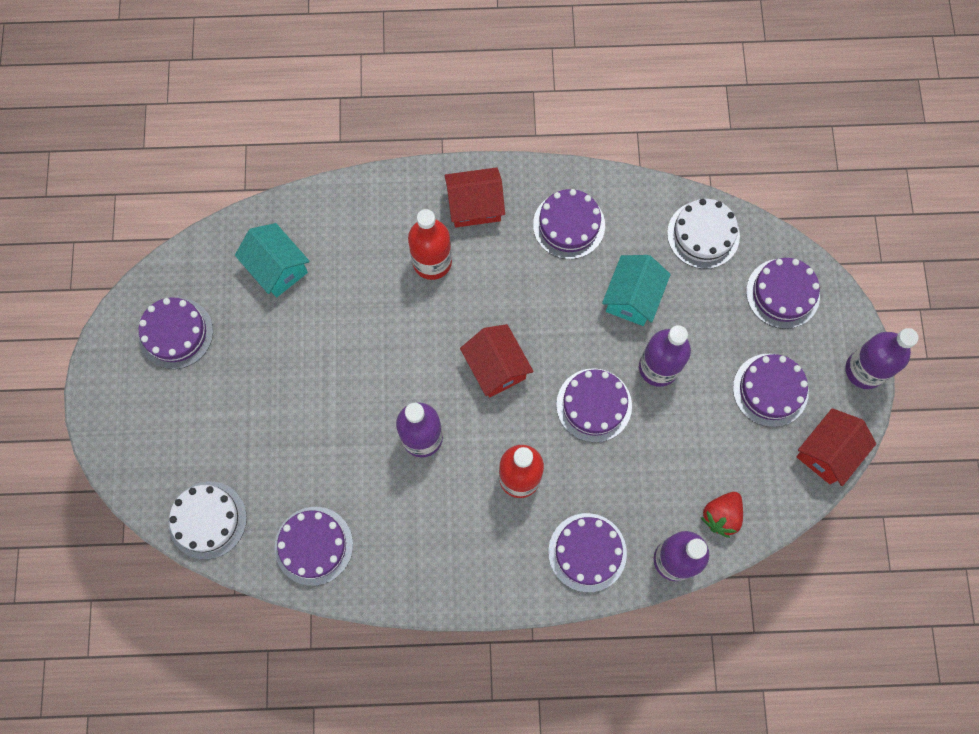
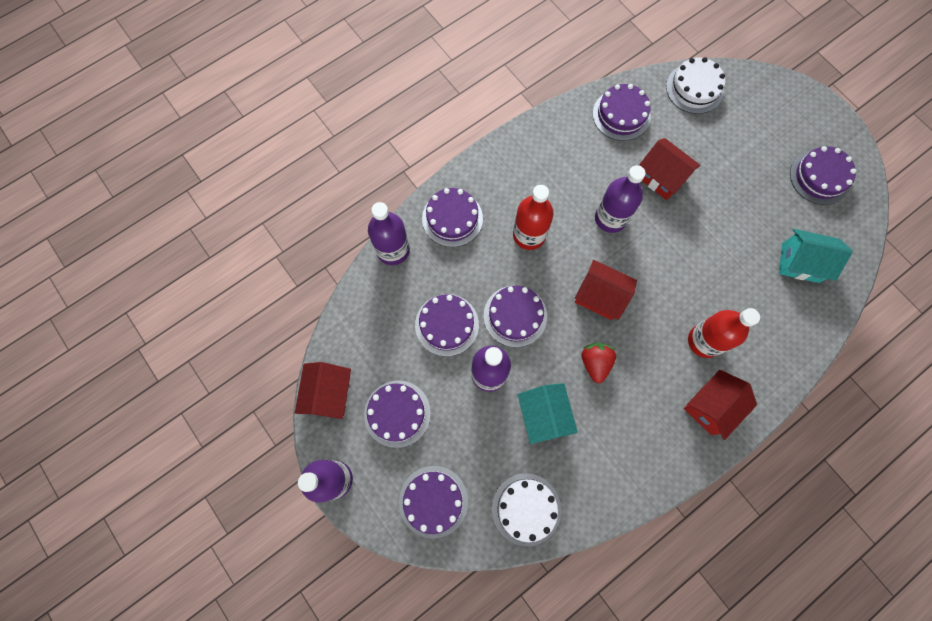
camera: 145 degrees right, 0 degrees up
(333, 444) = (661, 177): none -> red house
(569, 225) = (632, 442): purple cake -> purple cake (447, 325)
(721, 515) = (379, 299): red strawberry -> red strawberry (595, 363)

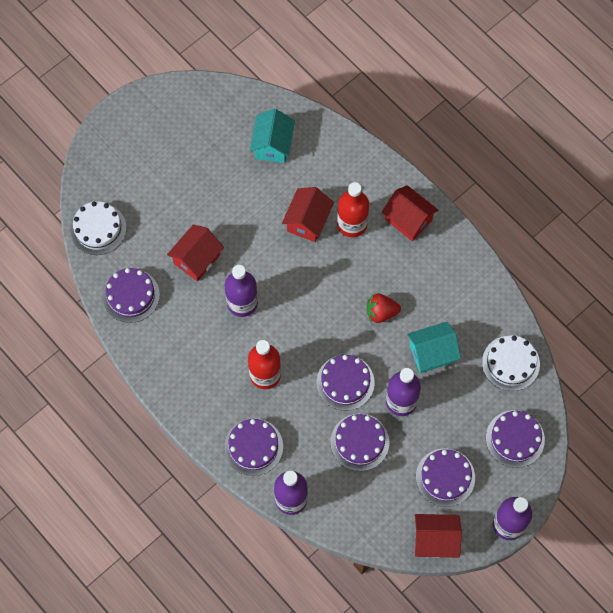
camera: 95 degrees left, 5 degrees down
(600, 296) = (319, 310): red house -> red house (308, 221)
(819, 177) = (187, 124): purple cake -> none

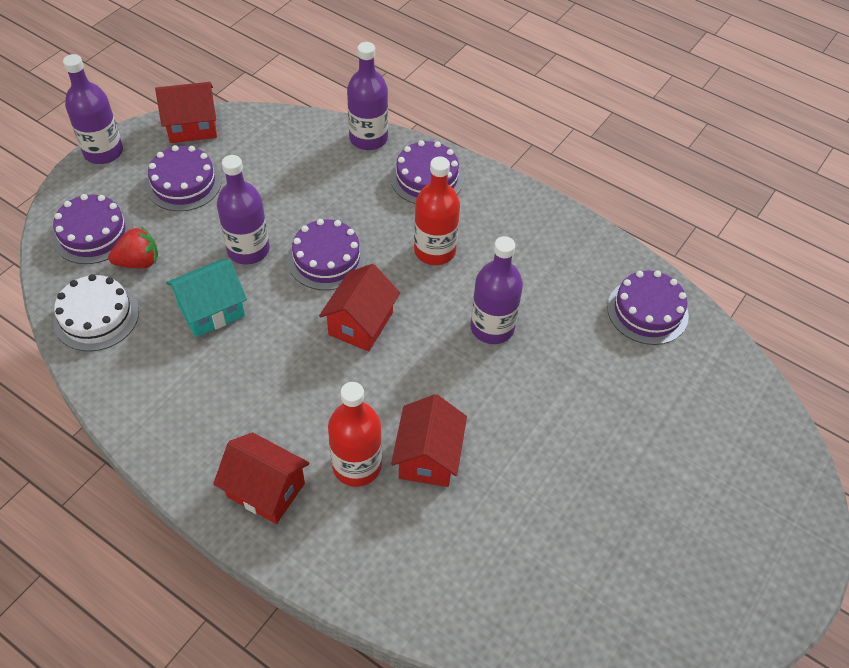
camera: 165 degrees right, 15 degrees down
(98, 229) = (736, 388): white cake -> none
(196, 259) = (577, 372): red house -> red house (361, 324)
(272, 145) = (521, 574): turquoise house -> none
(359, 442) = (296, 201): purple cake -> none
(381, 312) = (290, 349): red strawberry -> red strawberry (138, 262)

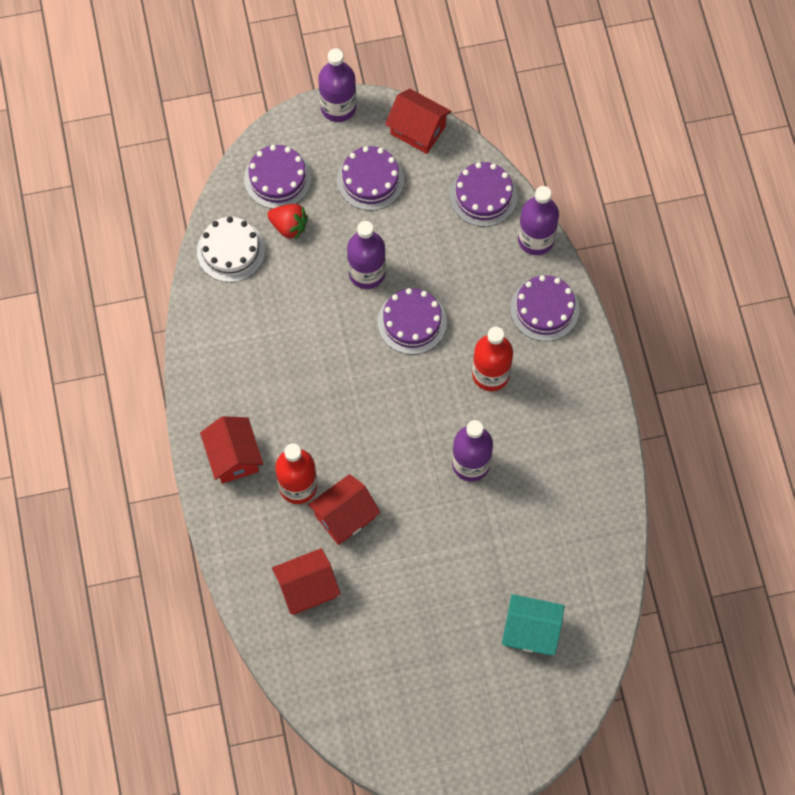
camera: 45 degrees right, 15 degrees up
(211, 310) = (304, 303): turquoise house -> turquoise house (531, 631)
(361, 324) = (389, 390): red house -> red house (307, 588)
(647, 311) = (588, 539): purple cake -> purple cake (483, 196)

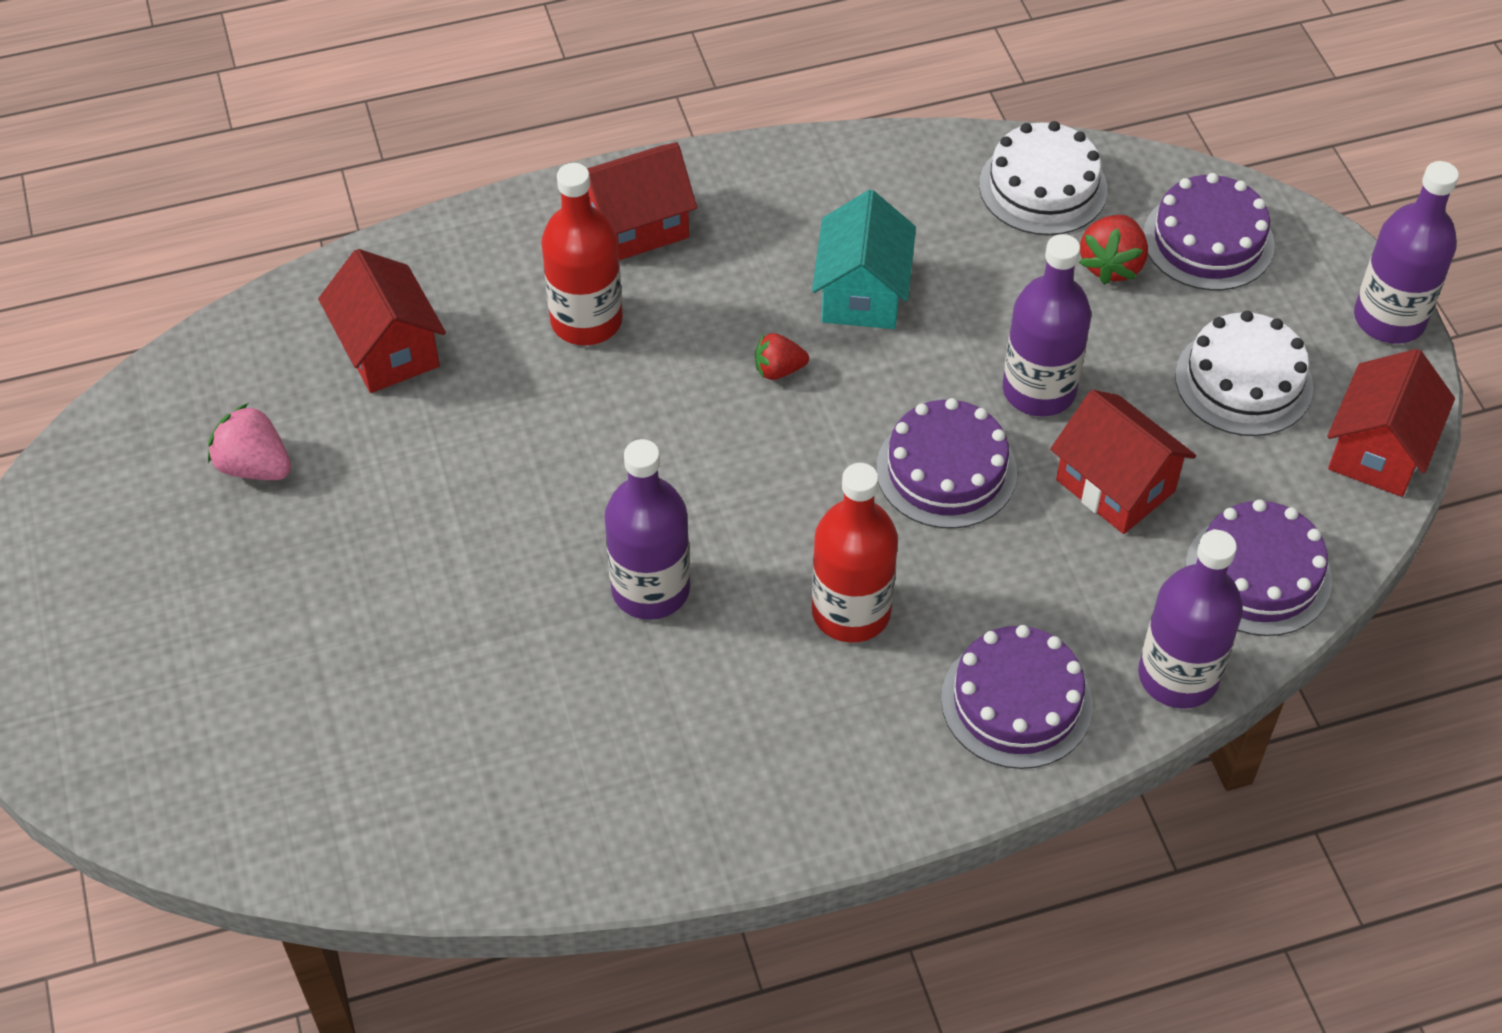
camera: 85 degrees right, 15 degrees down
(341, 393) = (778, 370): none -> red strawberry
(344, 516) = (530, 394): red house -> red house (1115, 485)
(370, 180) = (1243, 381): purple cake -> white cake
(378, 655) = (254, 466): none -> pink strawberry
(531, 631) = (294, 716): turquoise house -> turquoise house (862, 293)

